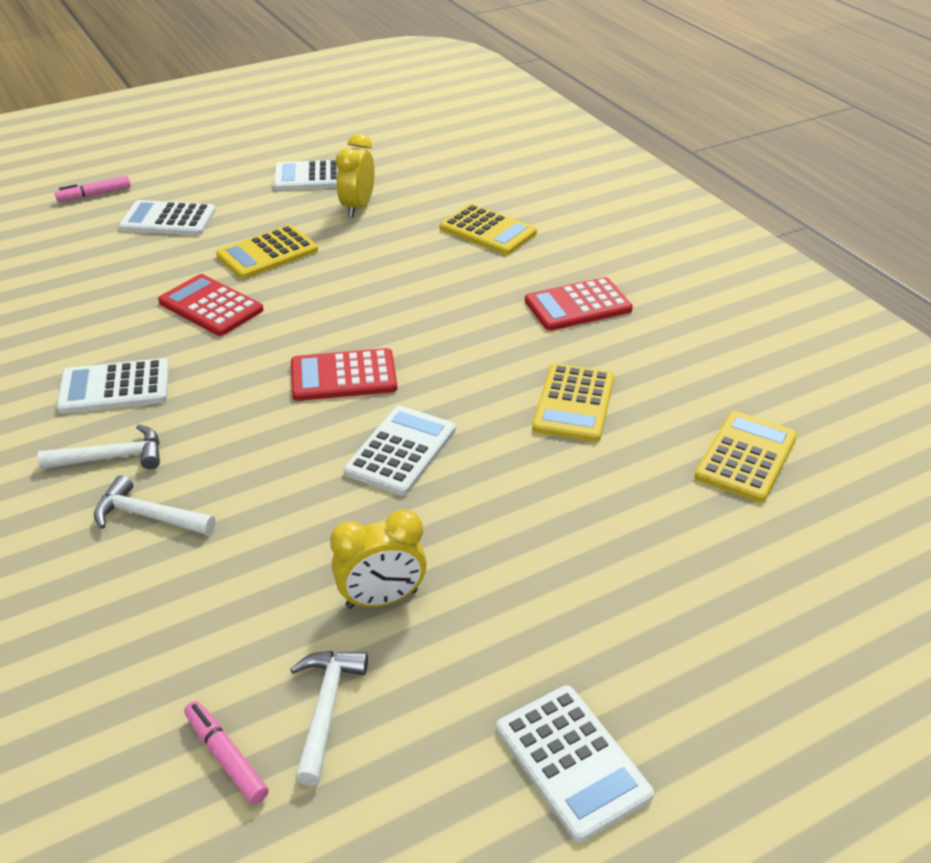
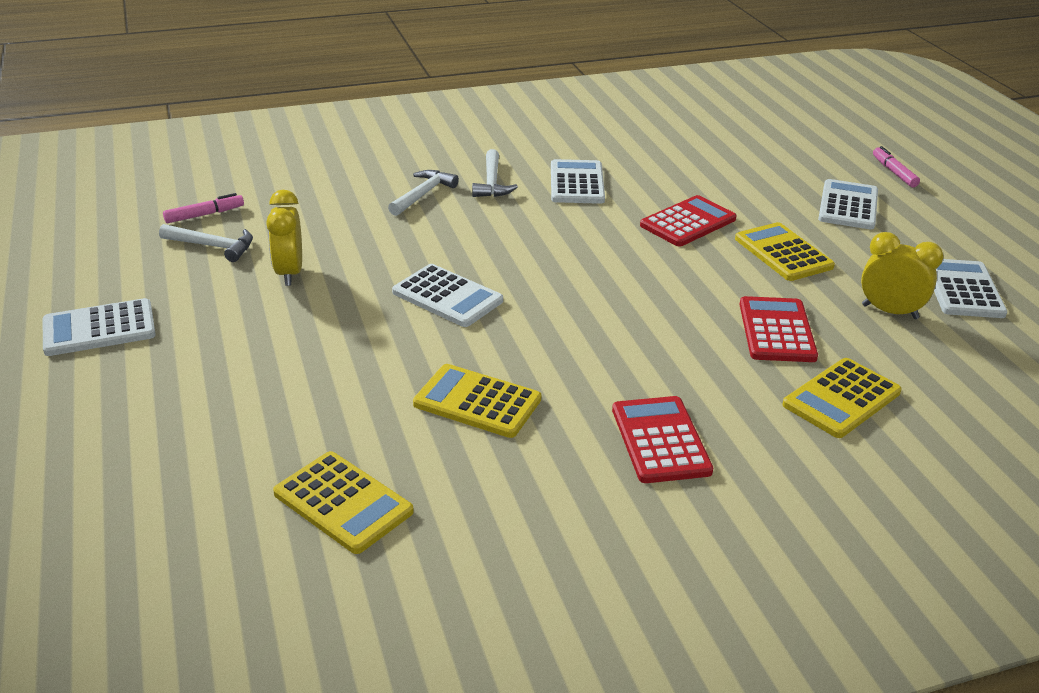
camera: 100 degrees right, 5 degrees down
(343, 376) = (563, 278): red calculator -> red calculator (776, 330)

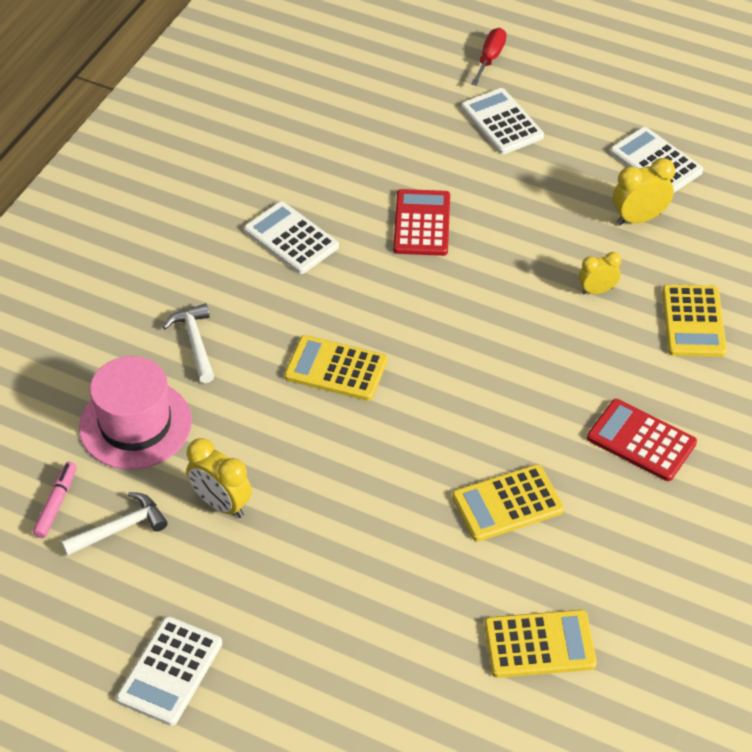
camera: 45 degrees left, 15 degrees up
(316, 208) = (135, 424): none -> pink hat
(447, 297) = (363, 431): white calculator -> none
(492, 182) = (228, 287): white hammer -> none
(776, 330) = (597, 290): red calculator -> yellow clock
(783, 253) = (517, 208): yellow calculator -> yellow calculator (336, 369)
(894, 172) = (490, 58): pink marker -> red screwdriver

